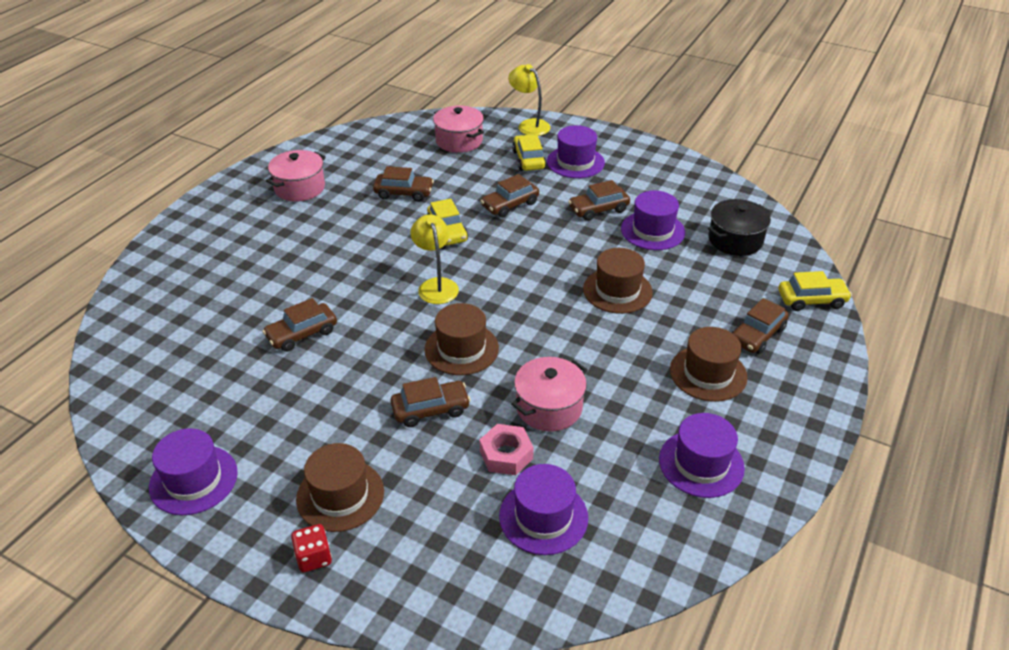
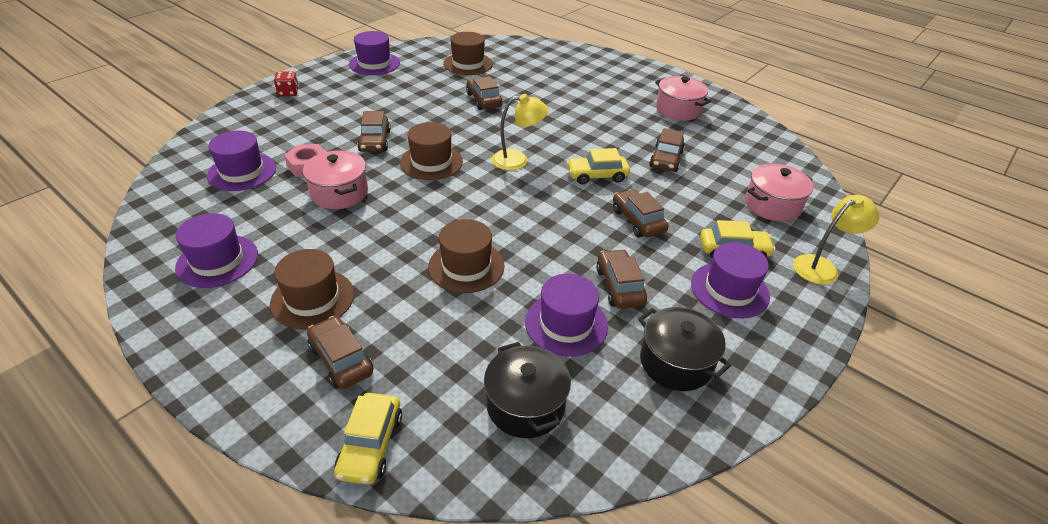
camera: 100 degrees right, 0 degrees up
(340, 495) = (326, 103): brown hat -> brown hat (468, 64)
(659, 183) = (676, 362): none -> black pot

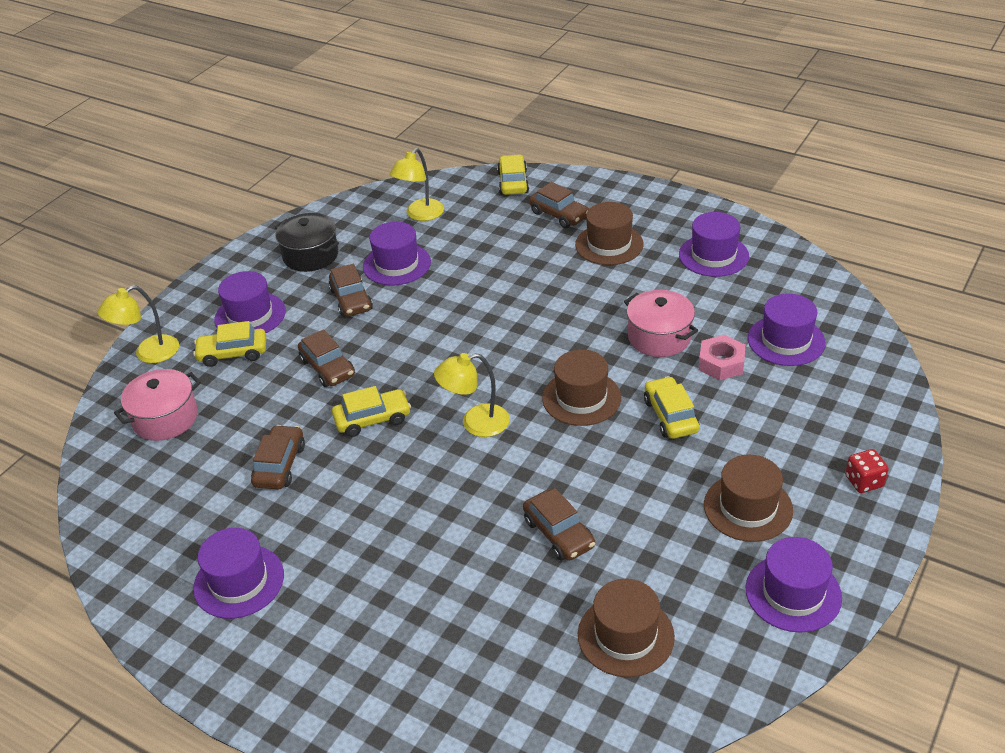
camera: 175 degrees right, 0 degrees up
(375, 141) = (670, 416): brown car -> yellow car
(466, 266) = (493, 291): brown hat -> brown hat (748, 507)
(525, 405) = (420, 215): black pot -> yellow lamp
(678, 110) = (239, 581): pink pot -> purple hat

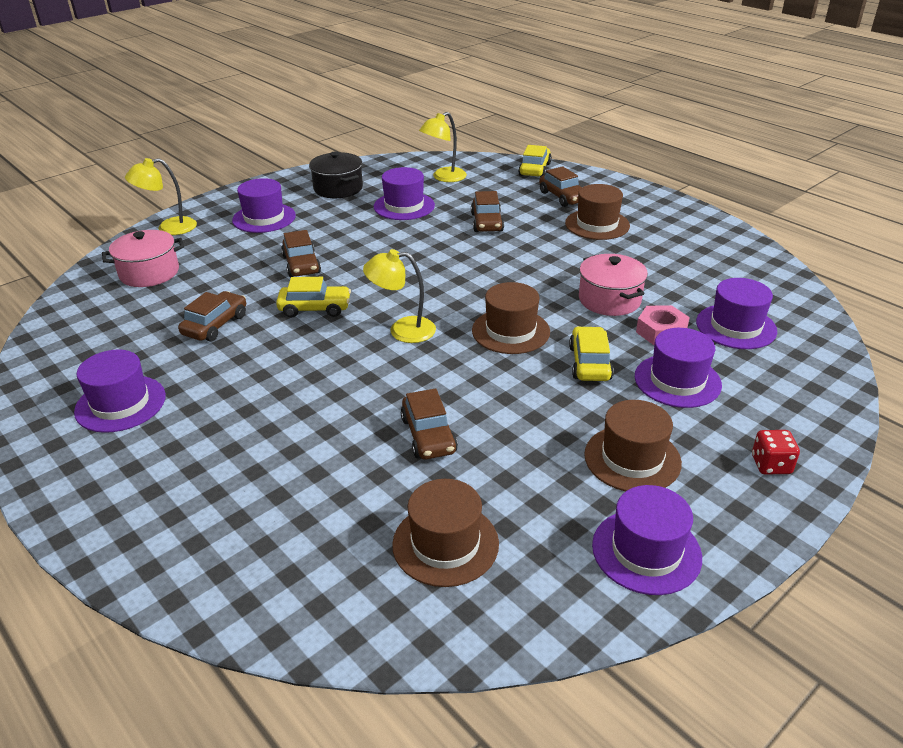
camera: 15 degrees right, 5 degrees down
(233, 353) = (233, 240): yellow car -> none
(351, 300) = (351, 223): brown car -> brown car (487, 222)
(713, 255) = (692, 249): purple hat -> purple hat (677, 380)

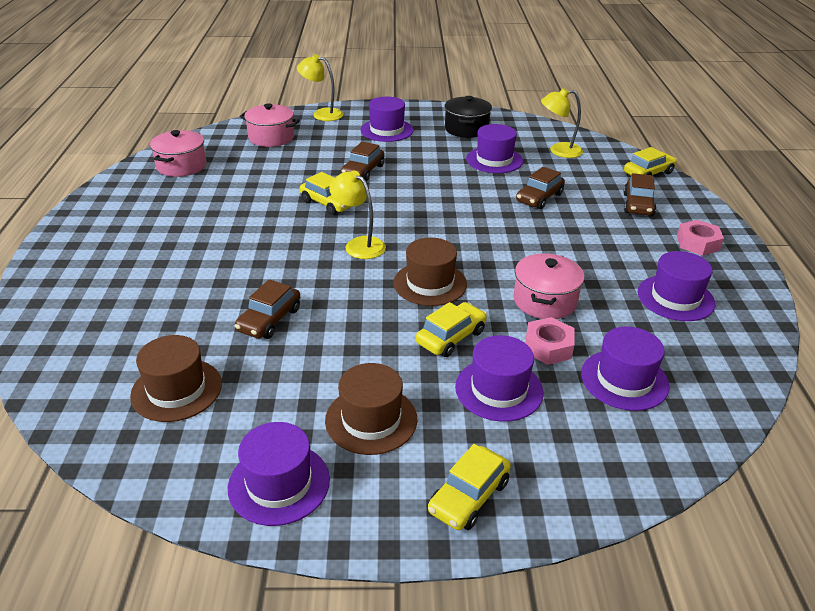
camera: 40 degrees right, 0 degrees up
(87, 345) = (181, 166): none -> pink pot
(120, 403) = (149, 207): purple hat -> purple hat (675, 298)
(215, 325) = (259, 186): brown car -> none
(597, 224) = (632, 239): brown hat -> none
(640, 208) = (697, 243): none -> pink nut
(771, 465) = (469, 496): red dice -> yellow car

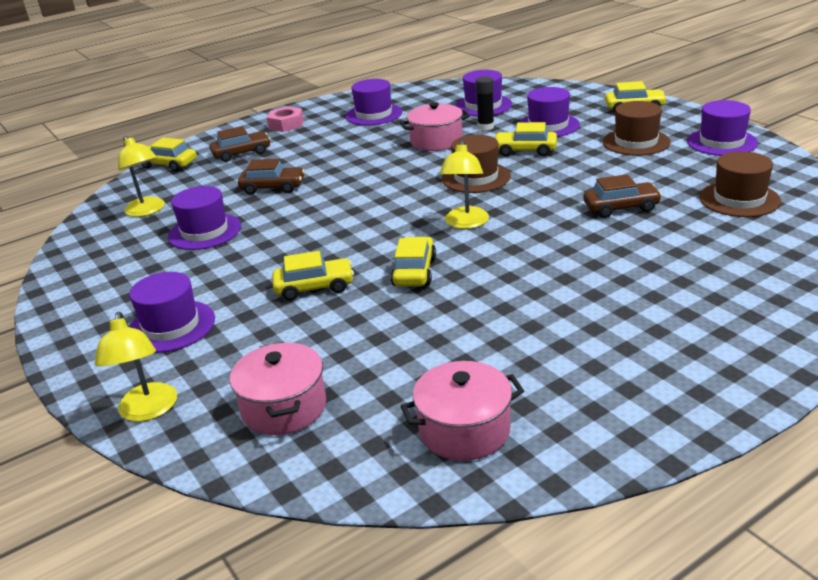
camera: 120 degrees left, 5 degrees down
(363, 171) = (314, 287): brown car -> yellow car
(466, 129) = (122, 276): black pot -> none
(548, 347) = (486, 127): pink nut -> black glue stick

